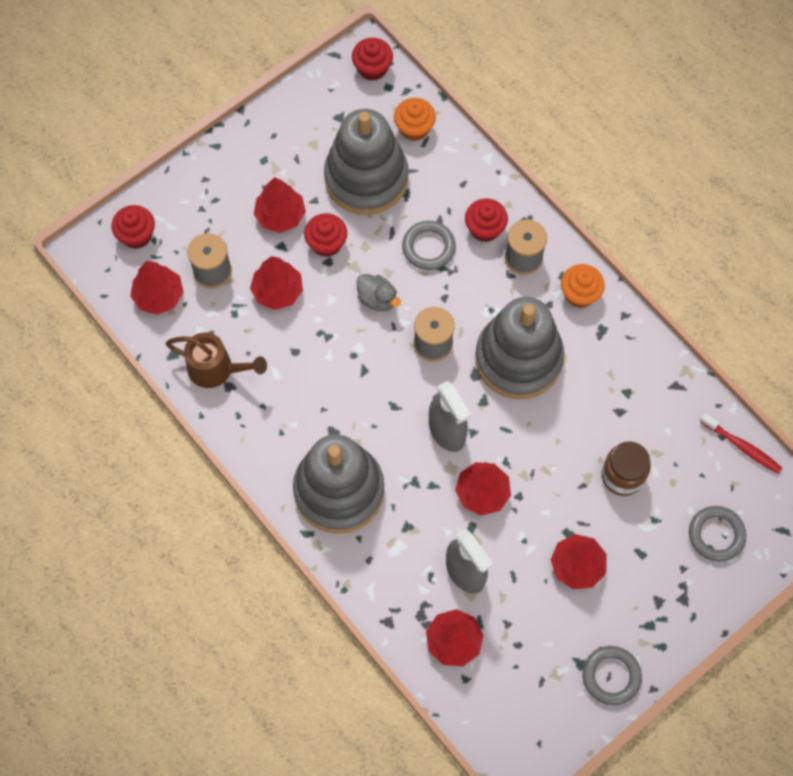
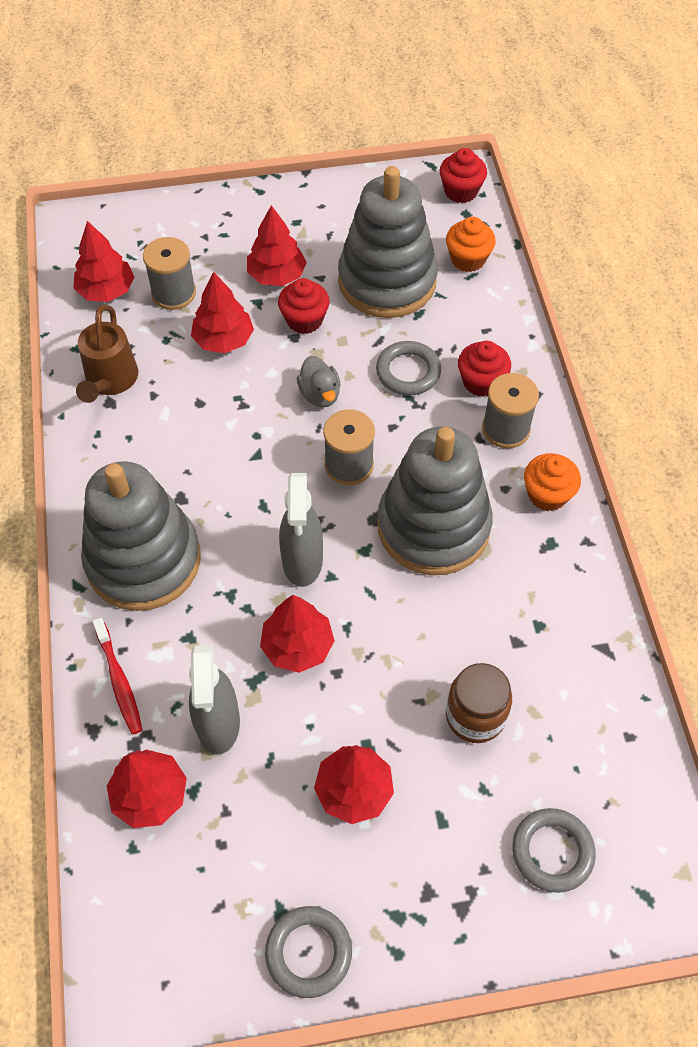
camera: 30 degrees right, 10 degrees down
(136, 235) = (127, 231): red cupcake -> none
(217, 369) = (110, 381): brown watering can -> brown watering can turned 45 degrees clockwise
(741, 446) = (648, 761): red toothbrush -> red toothbrush (119, 680)

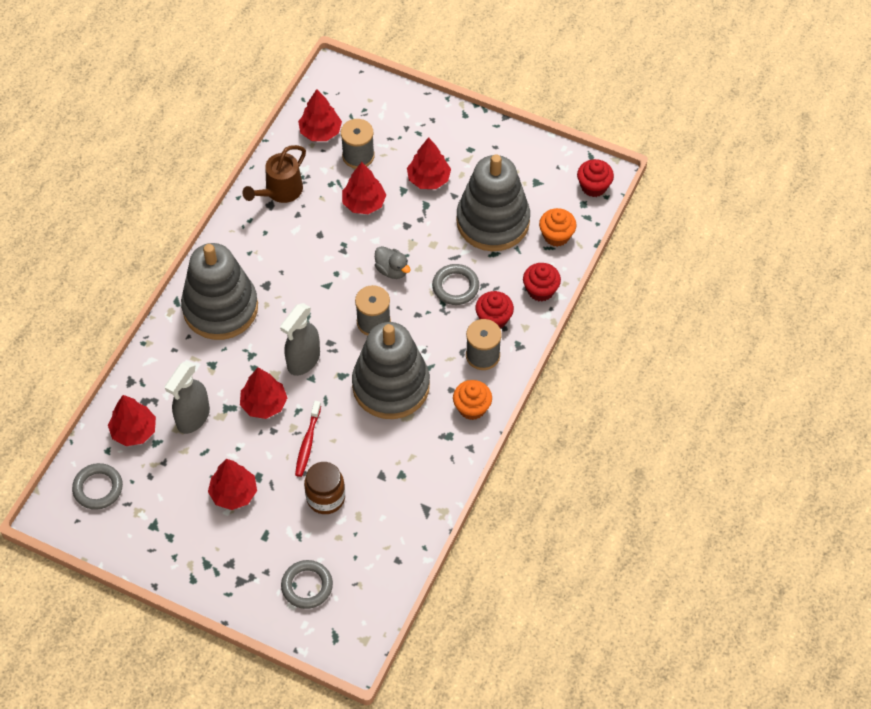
camera: 35 degrees right, 0 degrees up
(119, 680) = (161, 364): red toothbrush -> red toothbrush (308, 442)
(304, 320) = (421, 218): red cupcake -> red cupcake (540, 290)
(308, 952) = (152, 551): grey ring -> grey ring (98, 488)
(320, 394) = (392, 270): grey duck -> grey duck turned 60 degrees counterclockwise

